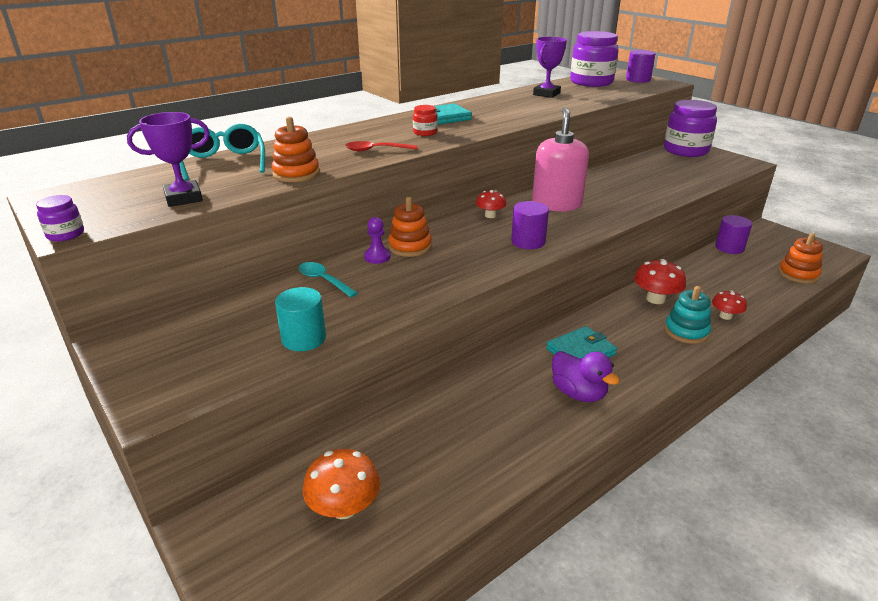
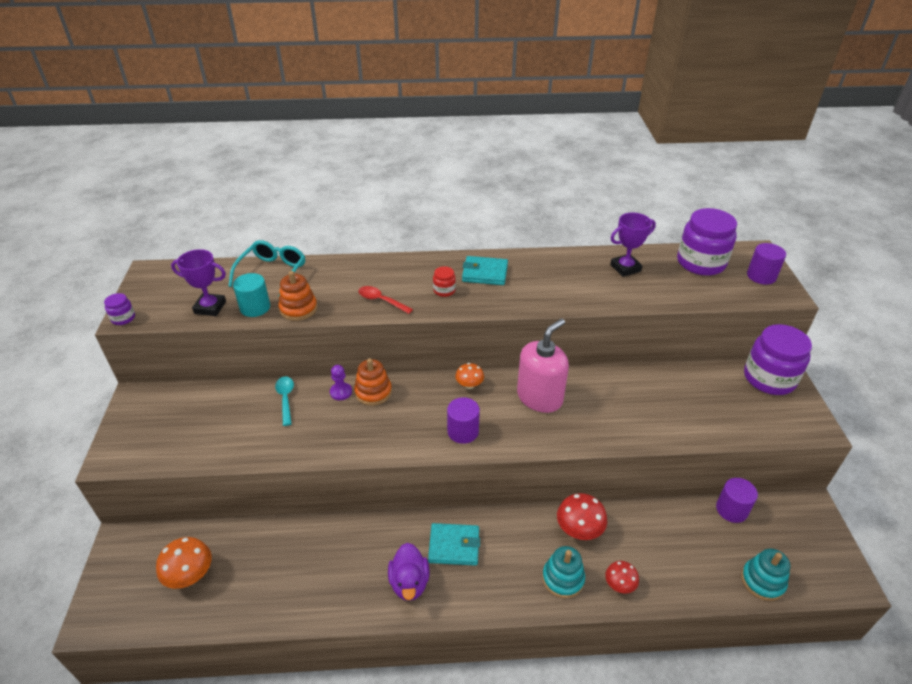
camera: 35 degrees right, 10 degrees up
(304, 338) = (224, 448): turquoise cylinder -> turquoise cylinder (255, 307)
(490, 215) = (469, 385): red mushroom -> orange mushroom
(798, 274) = (762, 581): orange stacking toy -> turquoise stacking toy

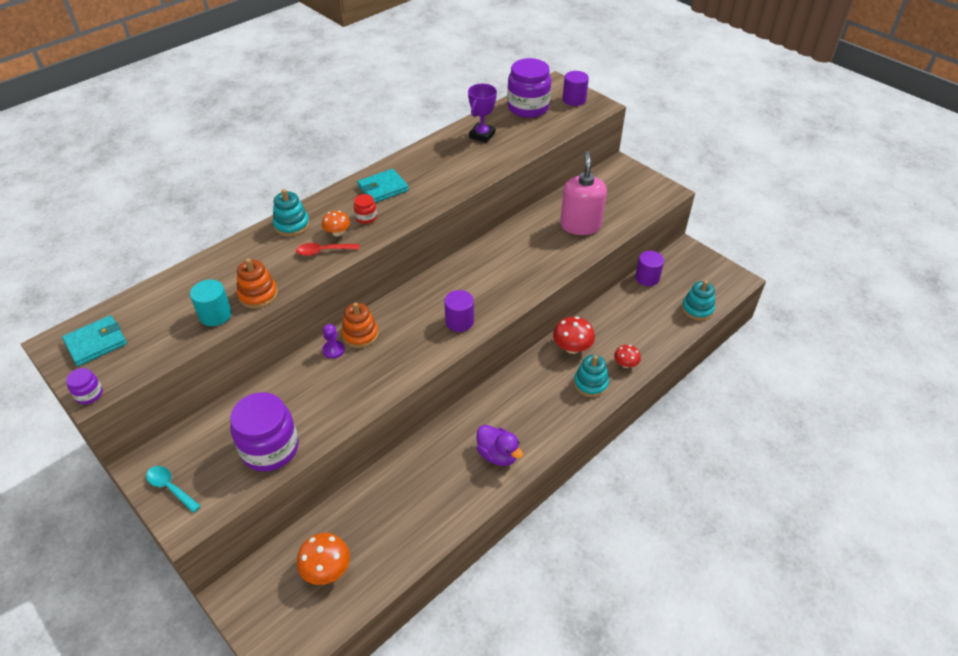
camera: 40 degrees left, 5 degrees up
(210, 307) = (170, 338): purple trophy -> none
(272, 272) = (193, 279): turquoise glasses -> none
(286, 399) = (291, 382): turquoise spoon -> turquoise spoon (170, 487)
(382, 267) = (292, 225): none -> turquoise stacking toy
(454, 546) = (503, 412): turquoise wallet -> turquoise wallet (96, 343)
(469, 385) = (429, 287): orange mushroom -> orange mushroom (337, 233)
(539, 397) = (488, 267): pink soap dispenser -> pink soap dispenser (580, 225)
(769, 378) = (617, 174): purple jar -> purple jar (270, 448)

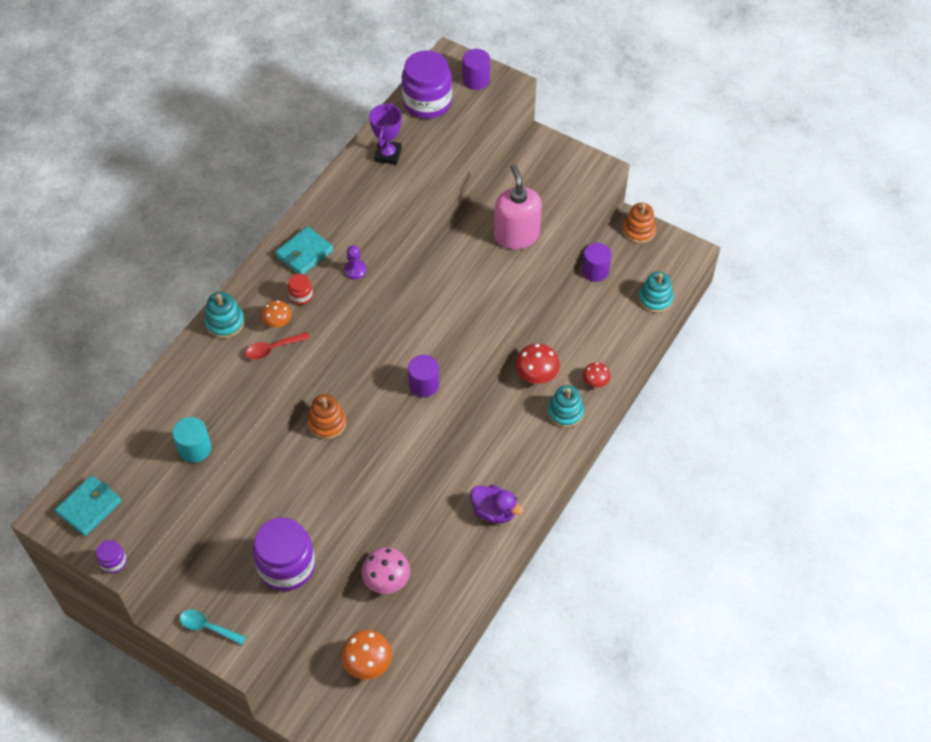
camera: 15 degrees left, 10 degrees up
(258, 295) = (228, 416): orange stacking toy -> orange stacking toy (639, 230)
(333, 350) = (306, 447): purple pawn -> purple pawn (355, 270)
(375, 493) = (386, 579): none -> pink mushroom

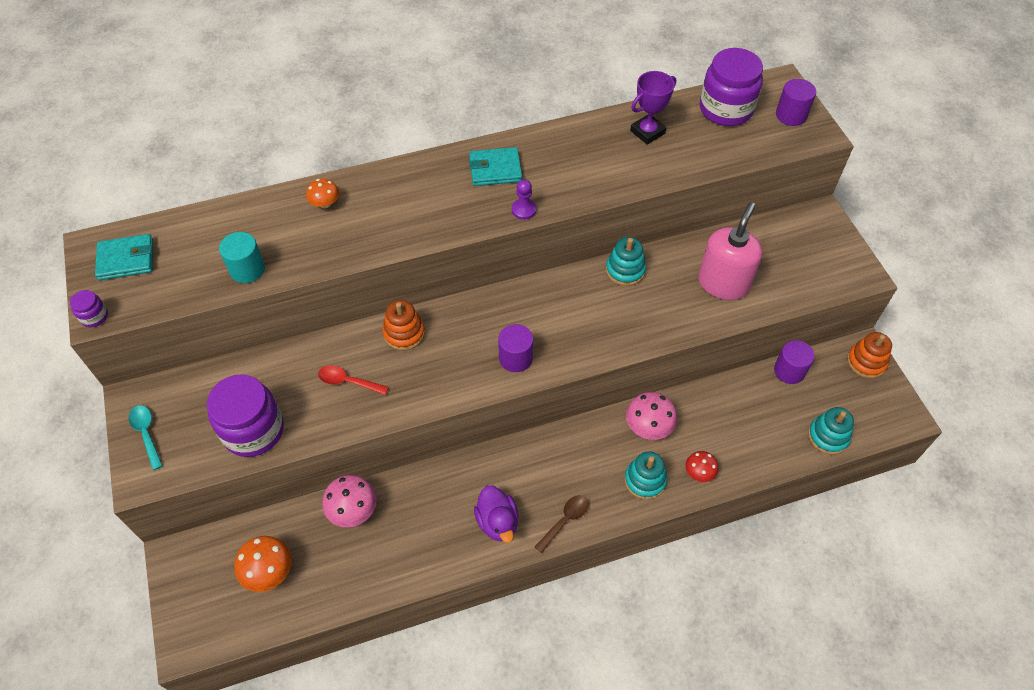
camera: 40 degrees right, 0 degrees up
(225, 323) = (375, 184): turquoise stacking toy -> turquoise stacking toy (625, 270)
(273, 349) = (390, 230): red spoon -> red spoon (348, 381)
(278, 322) = (417, 211): orange mushroom -> orange mushroom (325, 203)
(301, 296) = (457, 202): red jar -> none
(536, 375) = (648, 427): red mushroom -> pink mushroom
(537, 477) = (565, 520): none -> brown spoon

